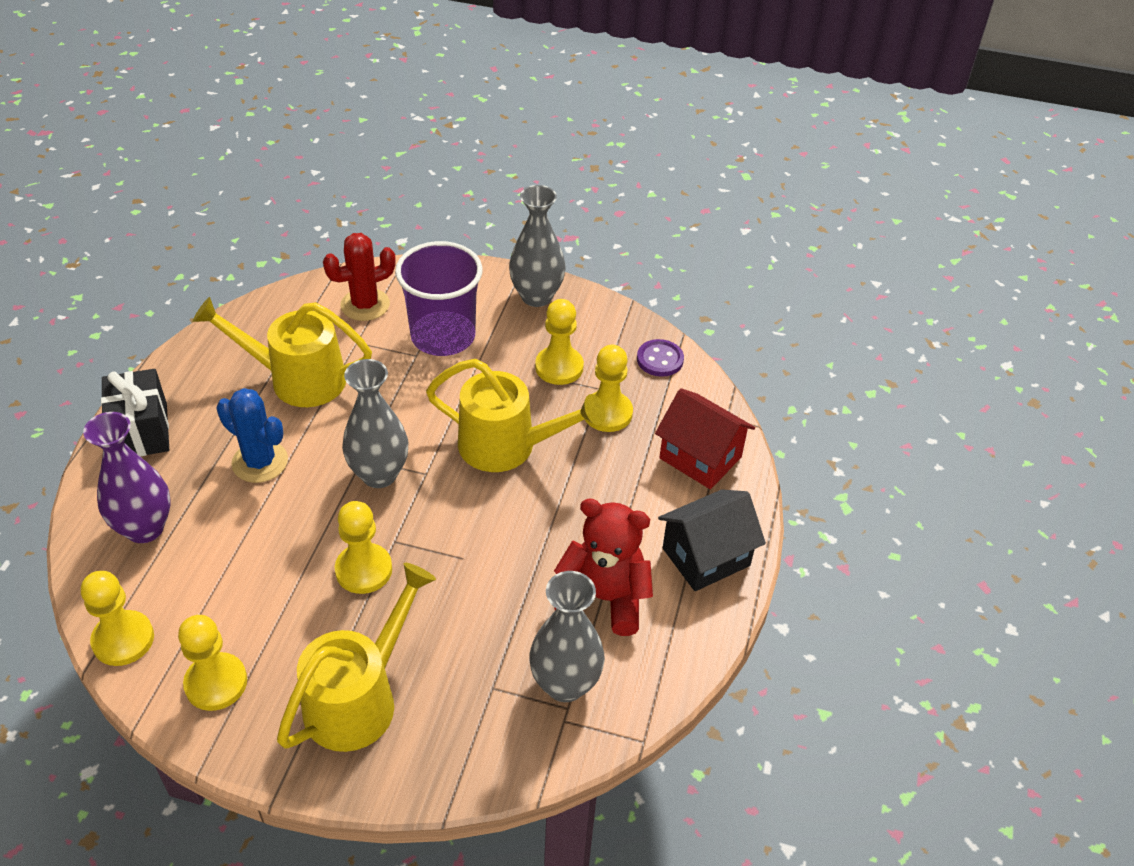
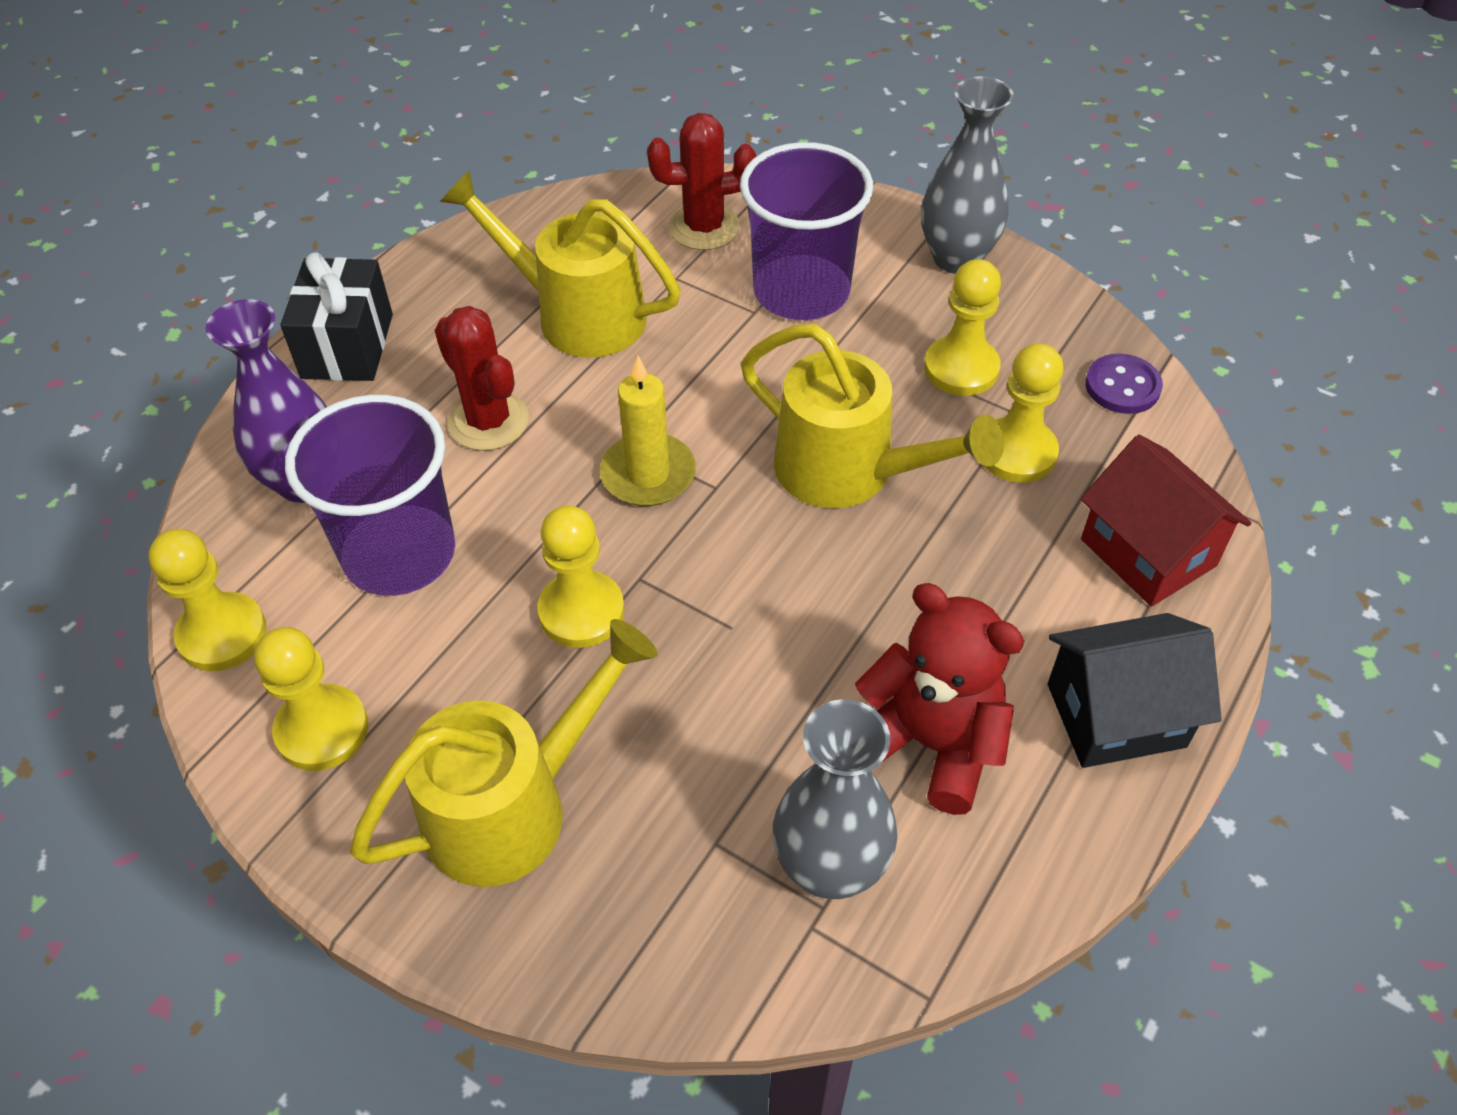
camera: 20 degrees right, 5 degrees up
(229, 561) = (399, 554): none -> purple cup
(260, 462) = (488, 421): blue cactus -> red cactus
(379, 474) = (648, 474): grey vase -> yellow candle

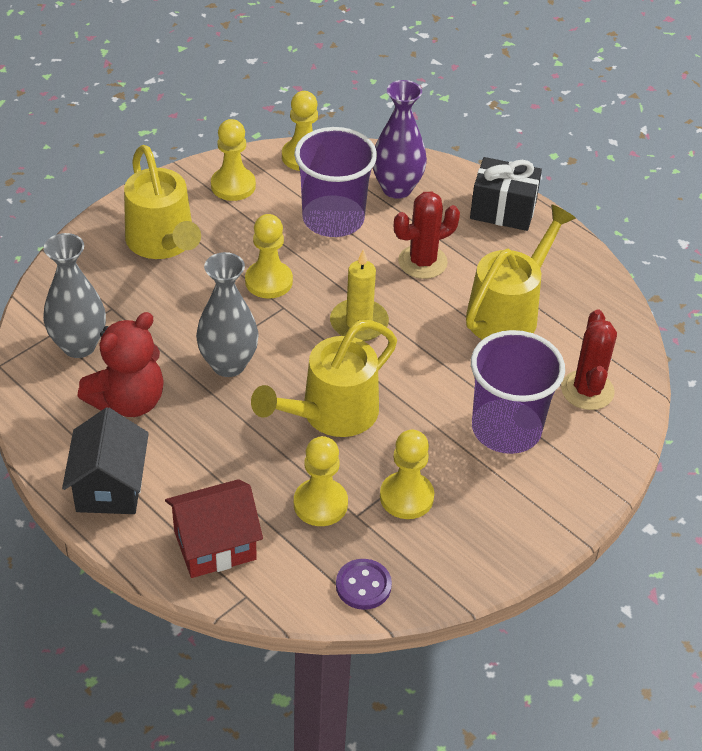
camera: 100 degrees right, 5 degrees down
(956, 258) = (524, 528): grey vase -> grey vase (228, 364)

